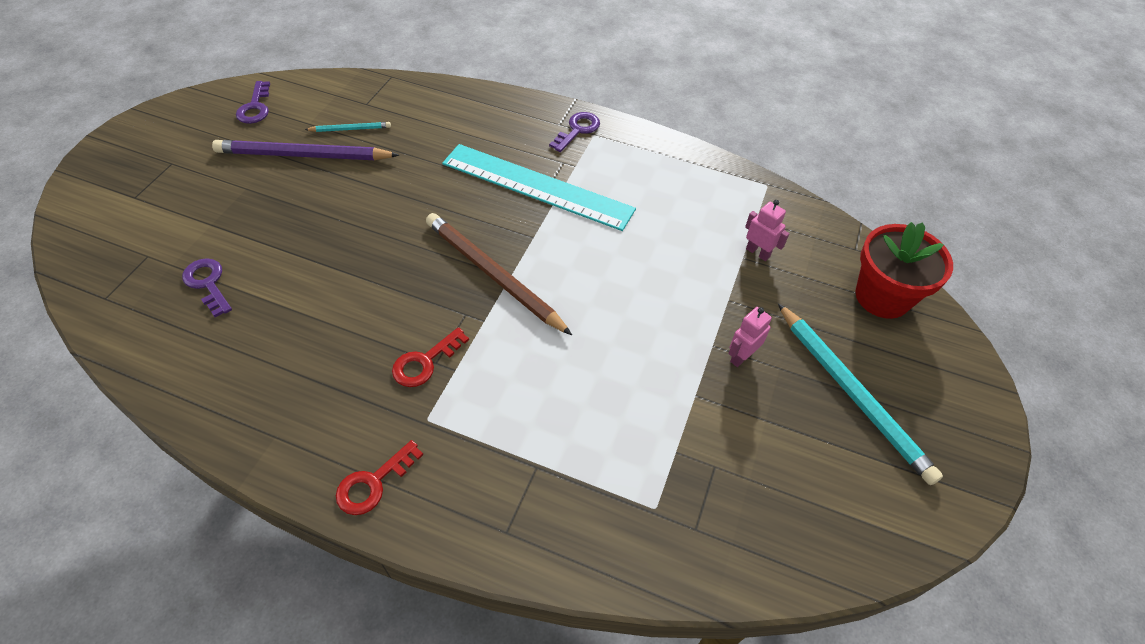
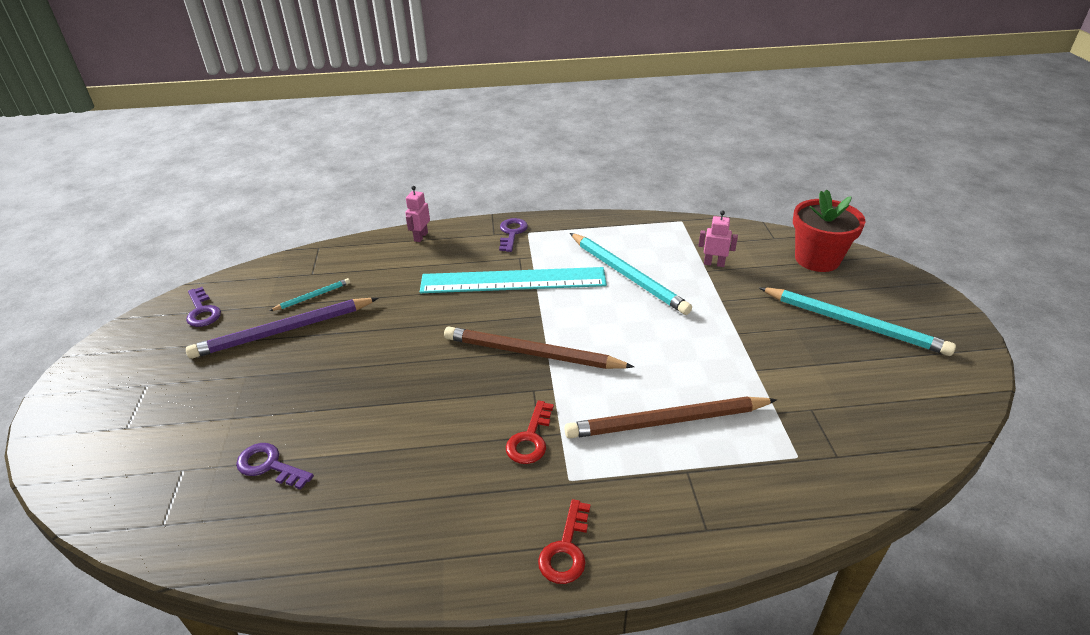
camera: 25 degrees left, 15 degrees down
(560, 407) = (667, 421): none -> brown pencil
(654, 228) = (627, 275): none -> turquoise pencil
(741, 356) = (763, 332): pink robot -> pink robot (420, 237)

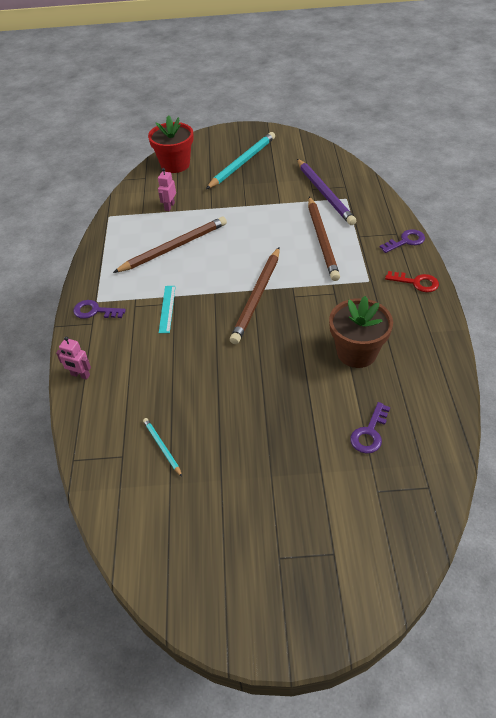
camera: 85 degrees left, 10 degrees up
(202, 311) = (169, 543): purple key -> purple key (406, 241)
(284, 331) = (212, 459): purple pencil -> purple pencil (324, 193)
(412, 457) = (356, 352): none -> brown flower pot
(513, 281) = (167, 309): turquoise ruler -> turquoise ruler, size x0.44
(530, 439) = (338, 297): red key -> none
(627, 275) = (174, 247): turquoise pencil -> brown pencil

